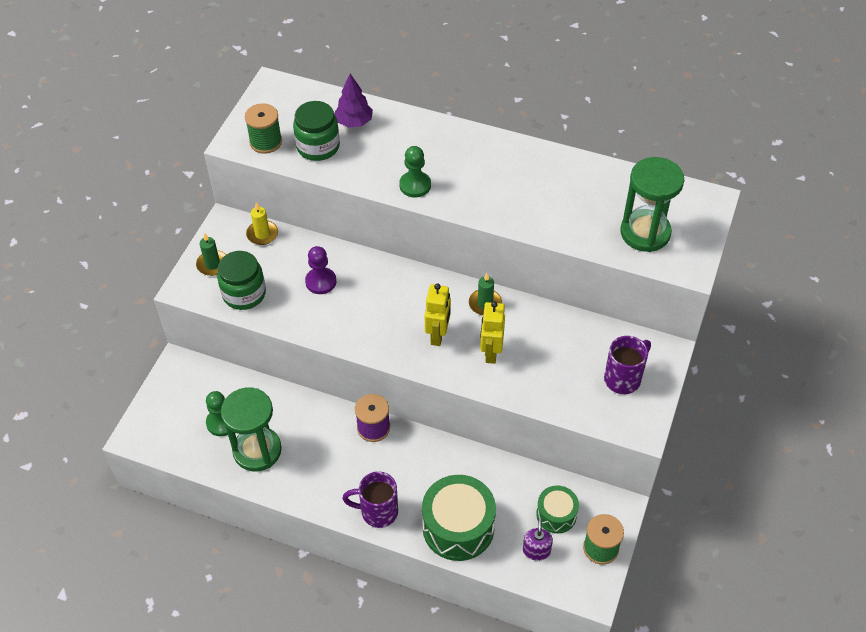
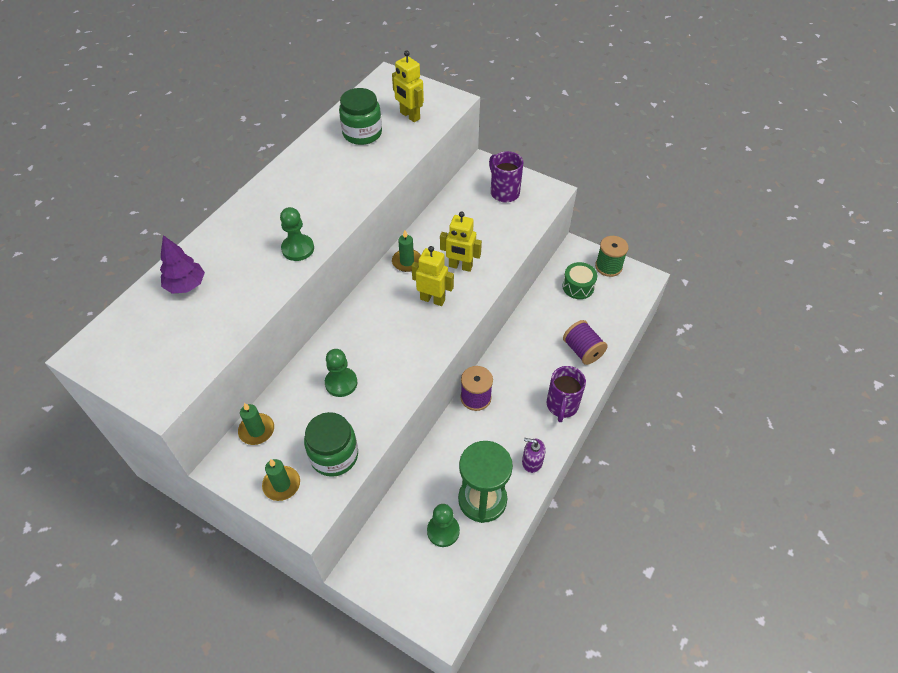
camera: 80 degrees left, 0 degrees up
(262, 234) = (256, 430): yellow candle -> green candle
(266, 142) = (175, 368): green spool -> none
(318, 146) = (207, 320): green jar -> green jar (362, 133)
(321, 282) = (341, 383): purple pawn -> green pawn
(458, 527) = (582, 350): green drum -> purple spool
(536, 550) = (607, 304): purple soap dispenser -> purple soap dispenser (532, 462)
(645, 233) = (409, 116): green hourglass -> yellow robot

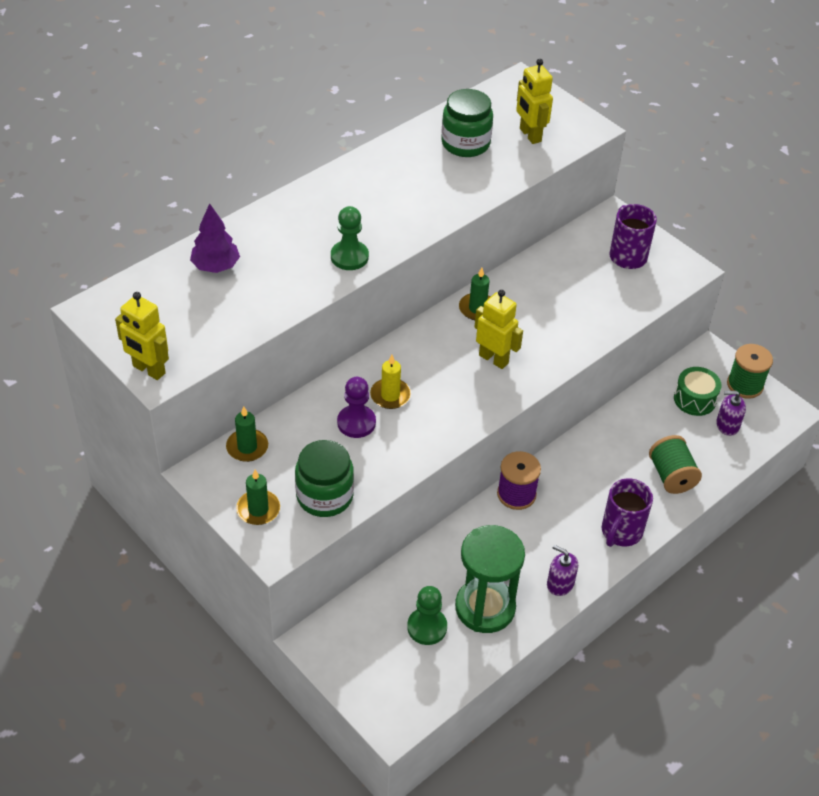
camera: 15 degrees right, 5 degrees down
(341, 383) = (356, 423): green pawn -> purple pawn
(361, 352) = (390, 395): none -> yellow candle
(460, 266) = (540, 330): yellow robot -> yellow robot (148, 370)
(582, 350) = (671, 476): purple spool -> green spool
(607, 300) = (727, 425): none -> purple soap dispenser

